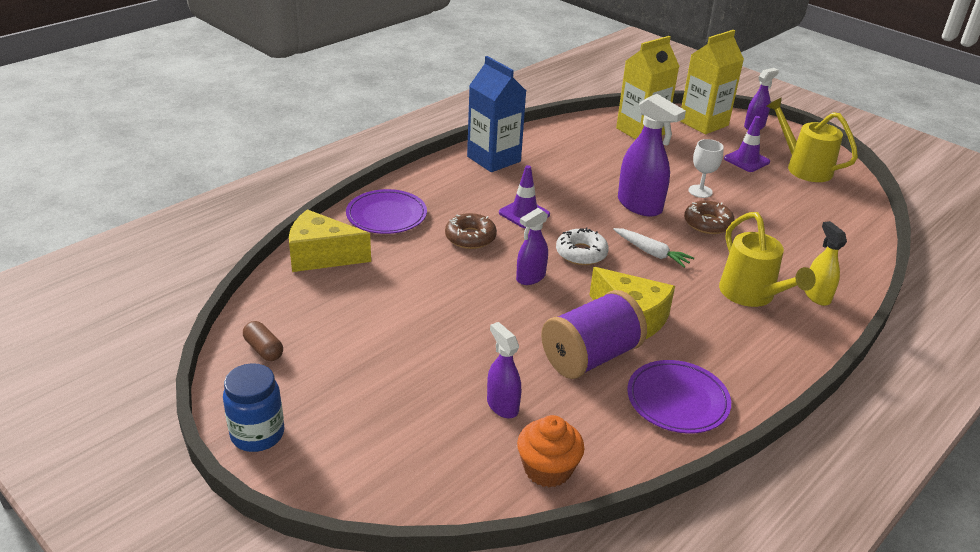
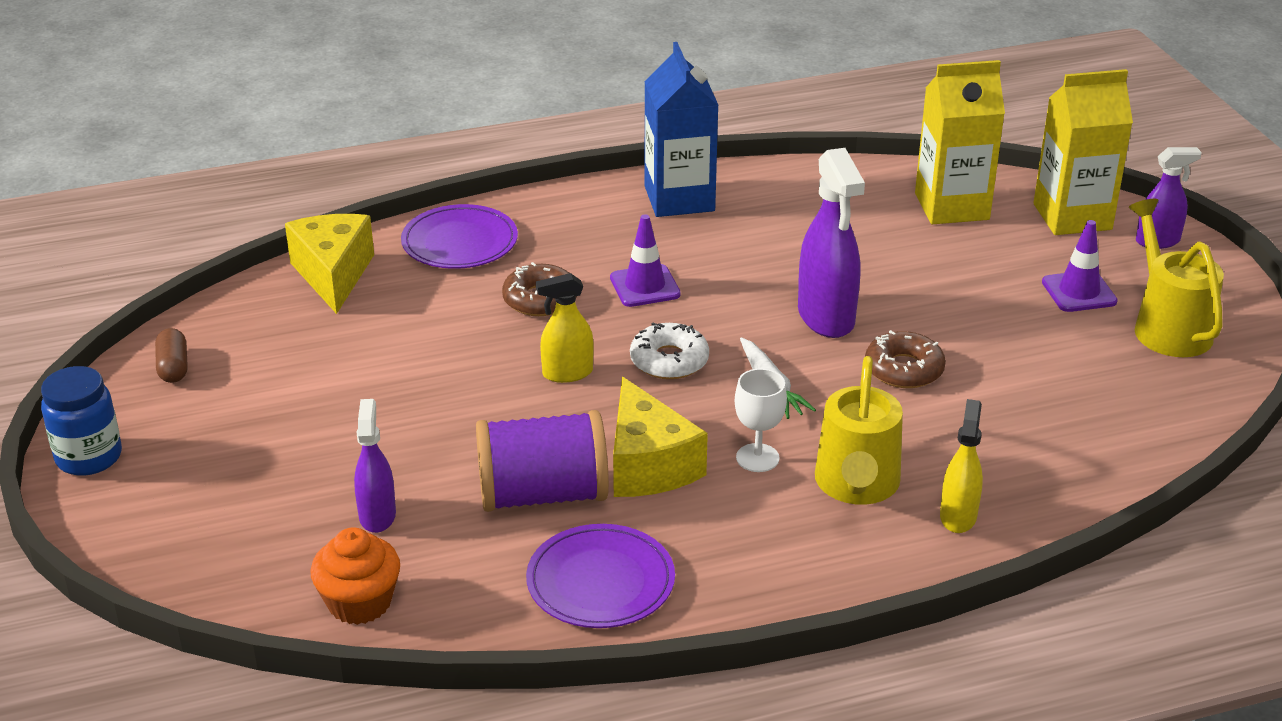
camera: 30 degrees right, 0 degrees up
(321, 256) = (333, 274): yellow cheese -> yellow cheese turned 45 degrees clockwise
(530, 277) = (567, 373): purple spray bottle -> yellow spray bottle
(700, 191) = (945, 320): white goblet -> white goblet (757, 458)

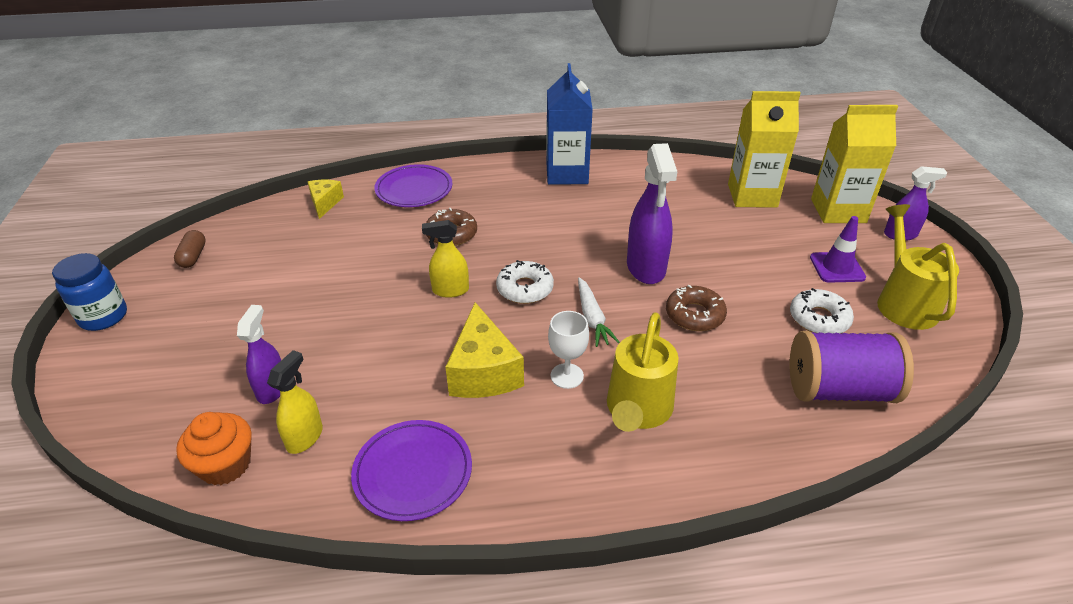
camera: 10 degrees right, 5 degrees up
(333, 274) = (325, 203): yellow cheese -> yellow cheese, size x0.59
(543, 494) = (398, 387): purple spool -> purple spool (839, 390)
(645, 286) = (525, 232): purple traffic cone -> none
(958, 516) = (714, 450): yellow spray bottle -> yellow spray bottle (305, 437)
(1063, 357) = (819, 318): none -> white donut

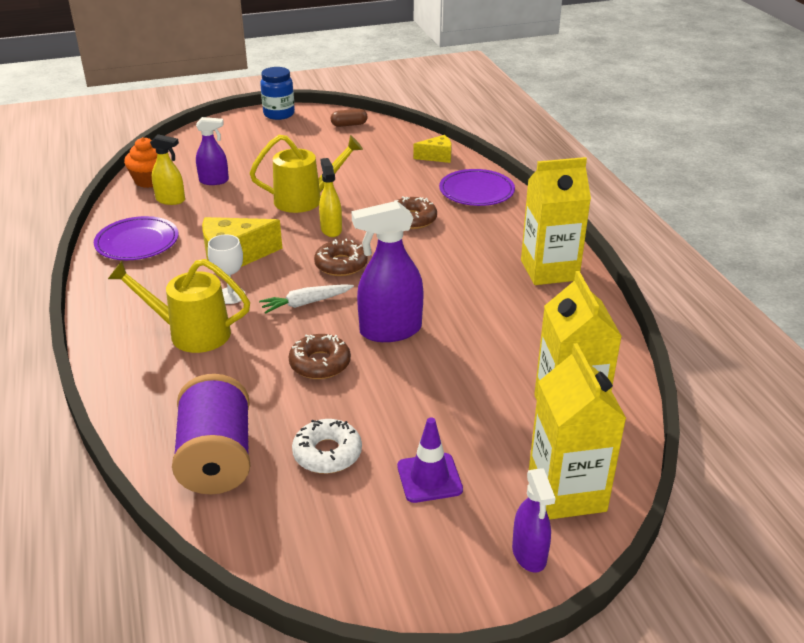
camera: 80 degrees right, 5 degrees down
(525, 288) = (341, 264): white donut -> brown donut
(567, 173) = (549, 270): blue carton -> yellow carton
(903, 302) = (372, 533): yellow watering can -> yellow watering can (306, 199)

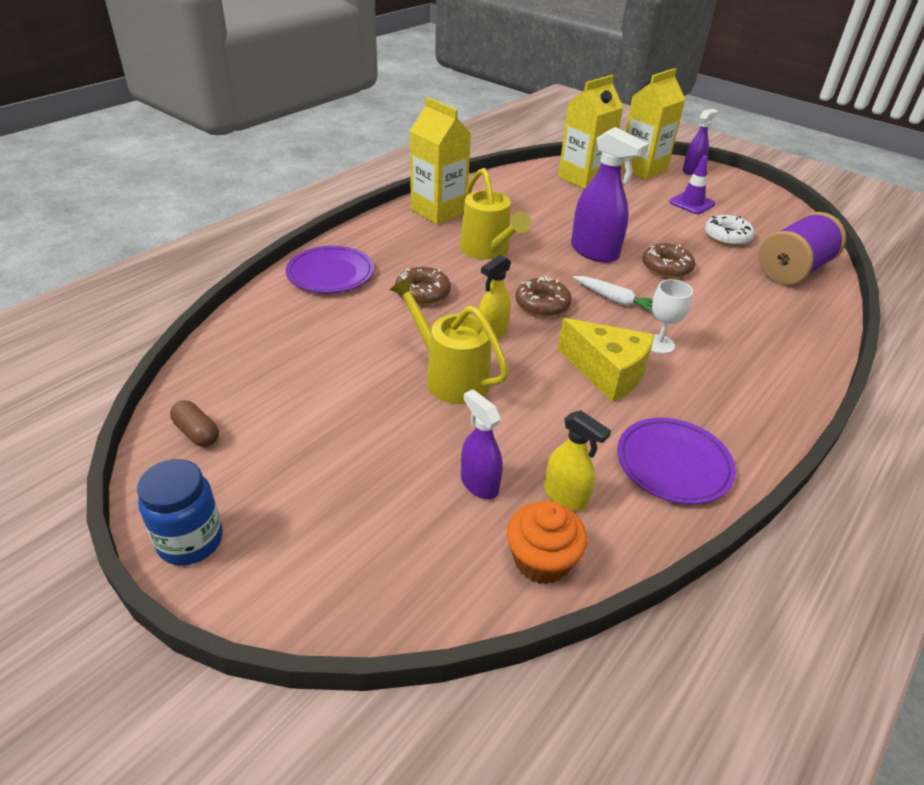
camera: 125 degrees left, 5 degrees up
(171, 200) = (565, 497): yellow spray bottle -> yellow spray bottle turned 150 degrees clockwise
(190, 333) = (727, 340): yellow watering can -> yellow watering can (488, 251)
(437, 157) = (261, 321): yellow cheese -> none

